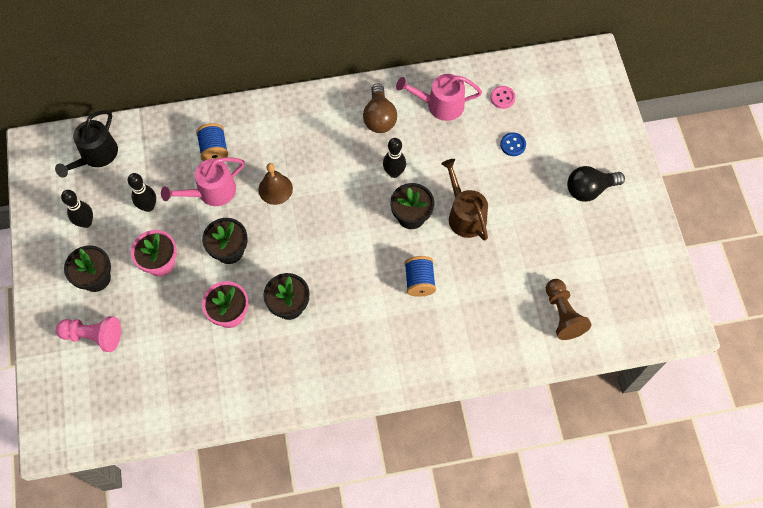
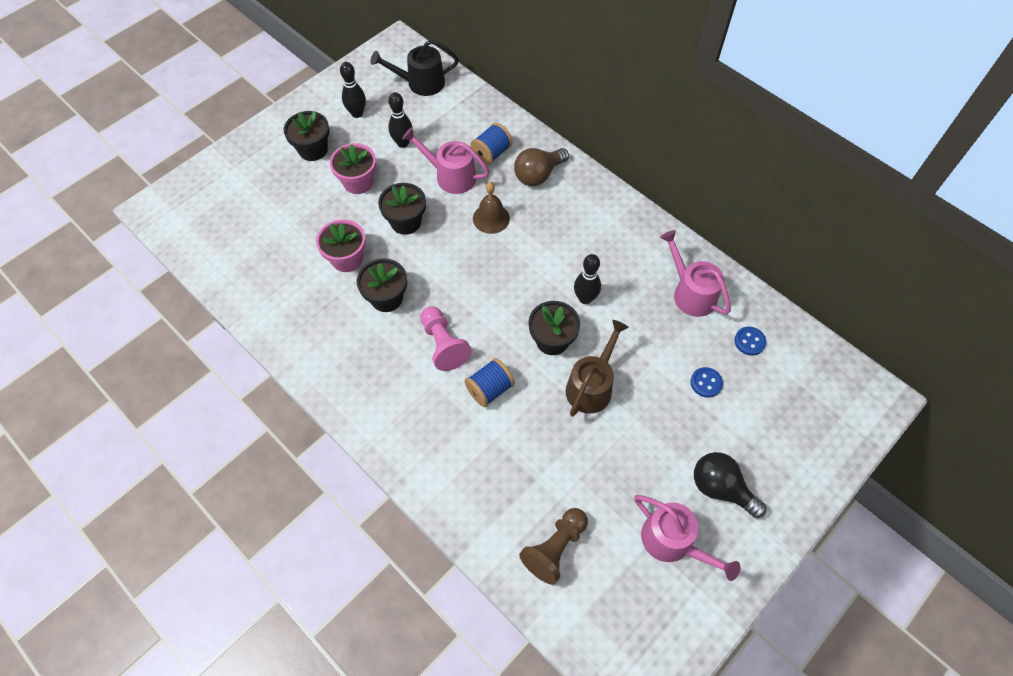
camera: 55 degrees right, 5 degrees down
(93, 336) = (261, 180): pink pawn -> pink pawn (443, 344)
(379, 117) = (631, 252): brown light bulb -> brown light bulb (538, 175)
(502, 98) = (749, 341): pink button -> blue button
(604, 242) = (672, 542): none -> pink watering can

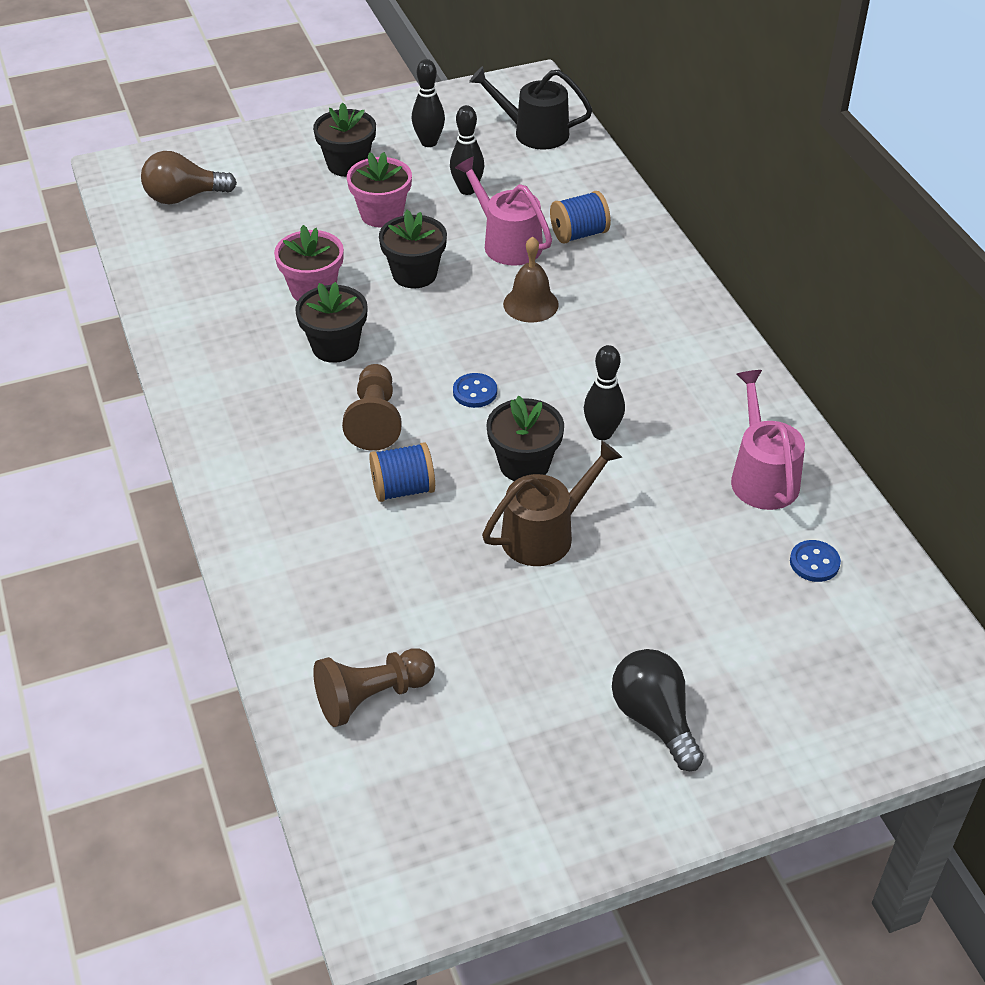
camera: 25 degrees right, 15 degrees down
(443, 344) = (375, 420): pink pawn -> brown pawn
(538, 175) = (628, 276): brown light bulb -> brown light bulb (184, 197)
(672, 542) = (541, 754): pink watering can -> none
(706, 383) = (715, 588): blue button -> blue button (475, 392)

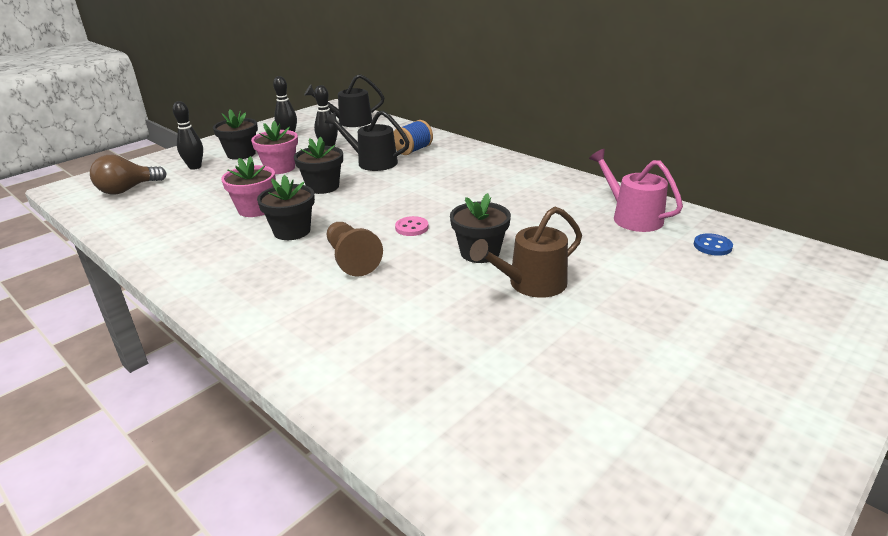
camera: 25 degrees left, 15 degrees down
(372, 697) = (498, 438): brown pawn -> none
(403, 489) = (404, 290): blue spool -> none
(475, 392) = (412, 228): blue button -> pink button
(507, 242) = (372, 162): pink watering can -> black watering can
(530, 304) = (411, 182): brown bell -> none
(545, 534) = (531, 284): brown watering can -> brown watering can turned 150 degrees counterclockwise
(602, 433) = (515, 224): black bowling pin -> black bowling pin (195, 167)
(654, 719) = (728, 366): black light bulb -> none

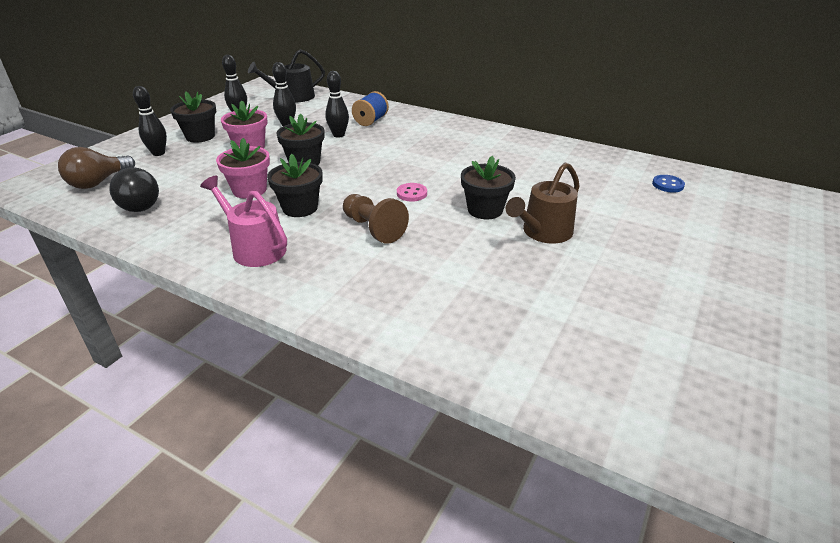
camera: 15 degrees left, 5 degrees up
(151, 213) = (140, 204): none -> black light bulb
(372, 162) = (338, 135): black watering can -> black bowling pin
(632, 217) = (593, 166): pink watering can -> pink watering can (254, 248)

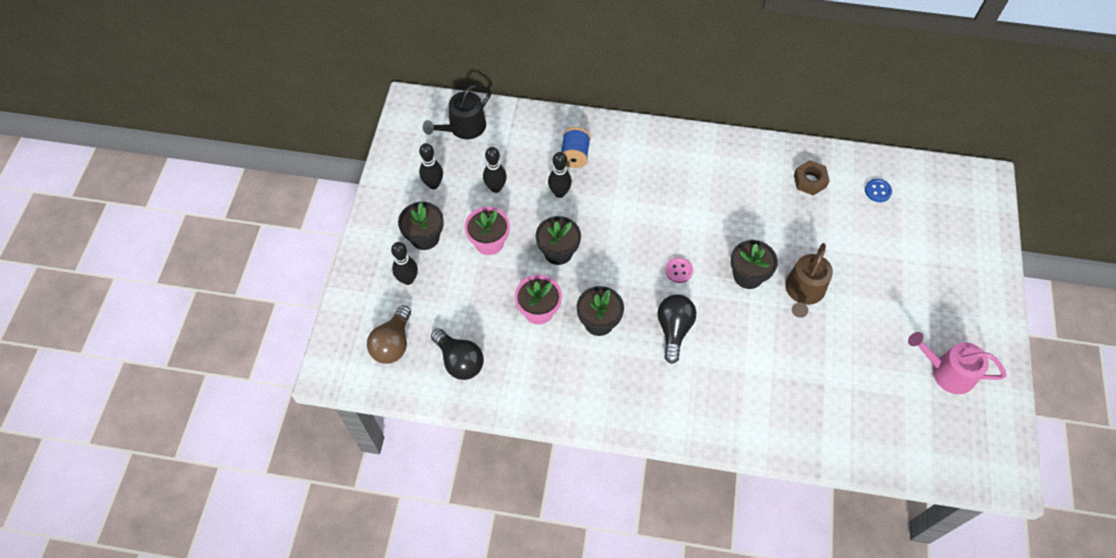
camera: 20 degrees left, 25 degrees up
(254, 248) = (598, 385): pink watering can -> pink watering can (947, 372)
(373, 228) = (674, 329): brown pawn -> black light bulb
(591, 167) = (809, 181): none -> brown nut

